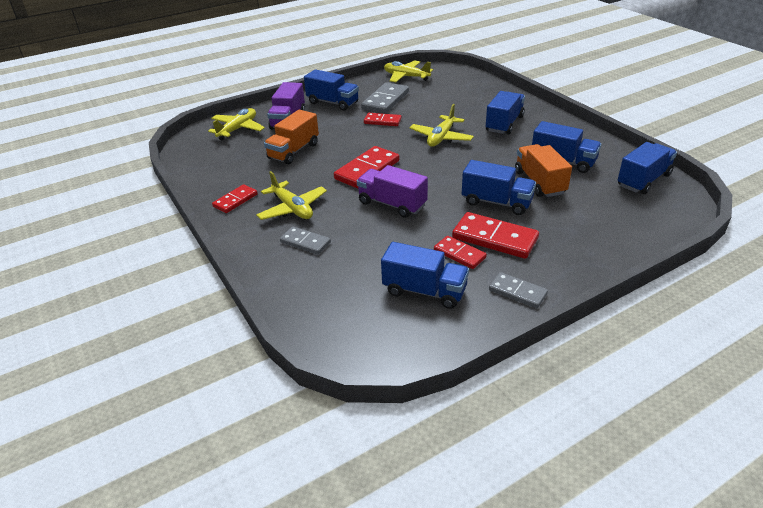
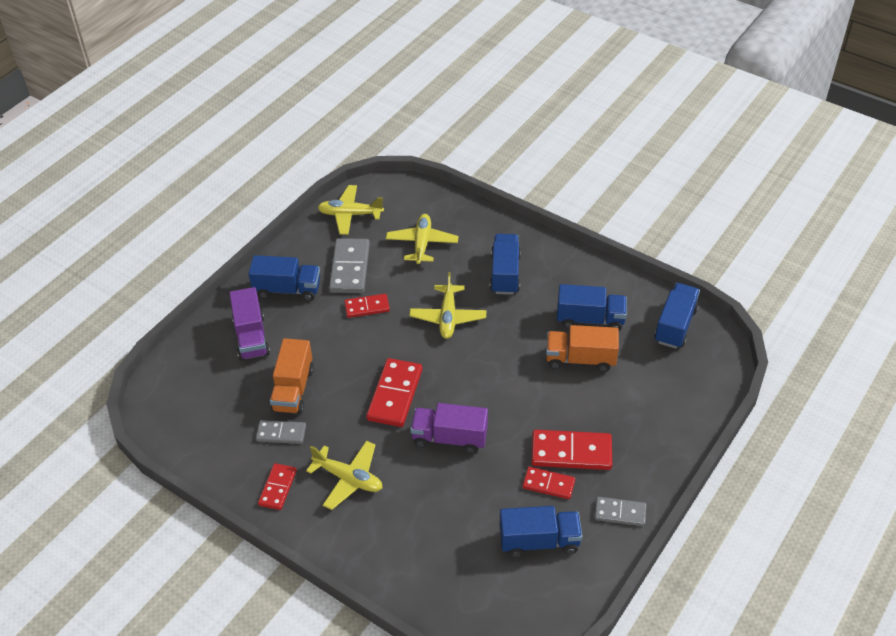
camera: 25 degrees left, 10 degrees up
(238, 129) = (199, 371): yellow plane -> yellow plane (422, 244)
(305, 242) = (391, 521): grey domino -> grey domino (281, 433)
(496, 202) = (551, 402): blue truck -> none
(539, 182) = (580, 359): orange truck -> orange truck turned 45 degrees counterclockwise

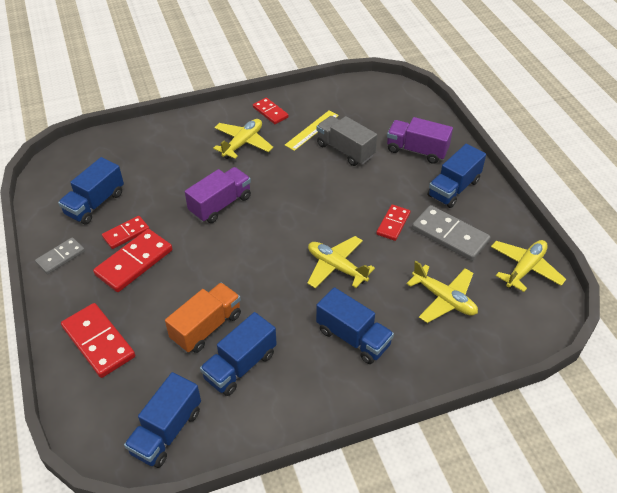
camera: 125 degrees right, 0 degrees up
(281, 433) = (312, 130): grey domino -> yellow ruler
(293, 389) = (345, 150): orange truck -> grey truck
(348, 479) = (243, 143): yellow plane -> yellow plane turned 150 degrees clockwise
(394, 394) = (288, 196): red domino -> red domino (99, 342)
(675, 325) = (166, 431): blue truck -> blue truck turned 60 degrees clockwise

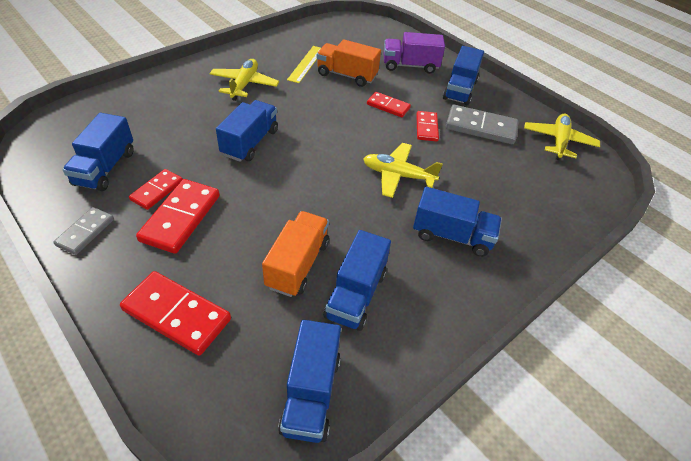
camera: 25 degrees left, 0 degrees up
(220, 205) = (250, 142): purple truck -> blue truck
(270, 112) = (258, 55): red domino -> red domino (388, 106)
(345, 150) = (347, 75): grey truck -> orange truck
(444, 299) = (510, 181): yellow plane -> none

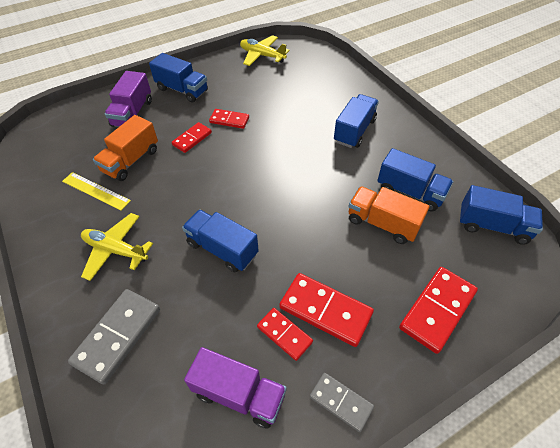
camera: 75 degrees left, 5 degrees up
(105, 168) = (239, 394): blue truck -> purple truck
(398, 175) = (287, 148): yellow plane -> none
(481, 127) = (236, 90): grey domino -> grey domino (118, 336)

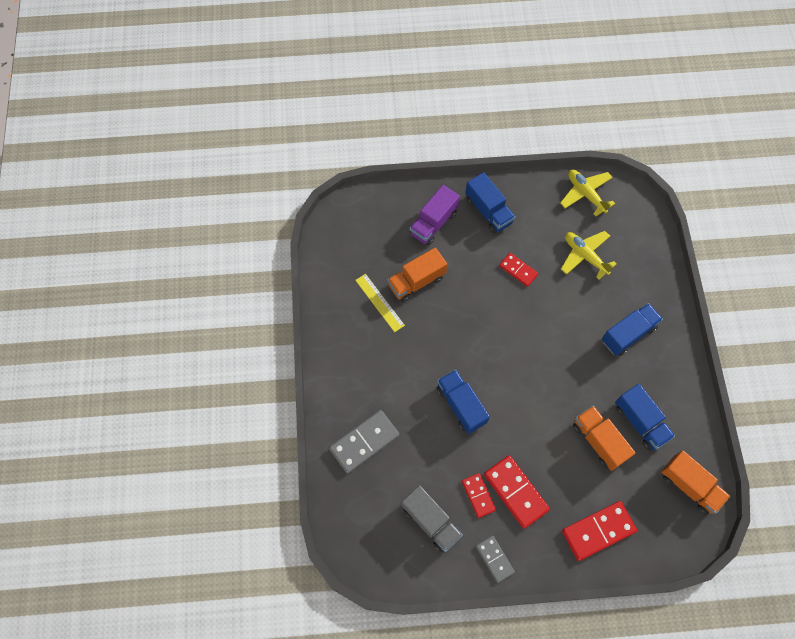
camera: 25 degrees right, 15 degrees up
(115, 250) = (381, 369): yellow plane -> yellow plane (585, 256)
(192, 139) = (476, 279): red domino -> none
(239, 394) = (431, 521): purple truck -> grey truck
(493, 226) = (689, 486): blue truck -> orange truck

